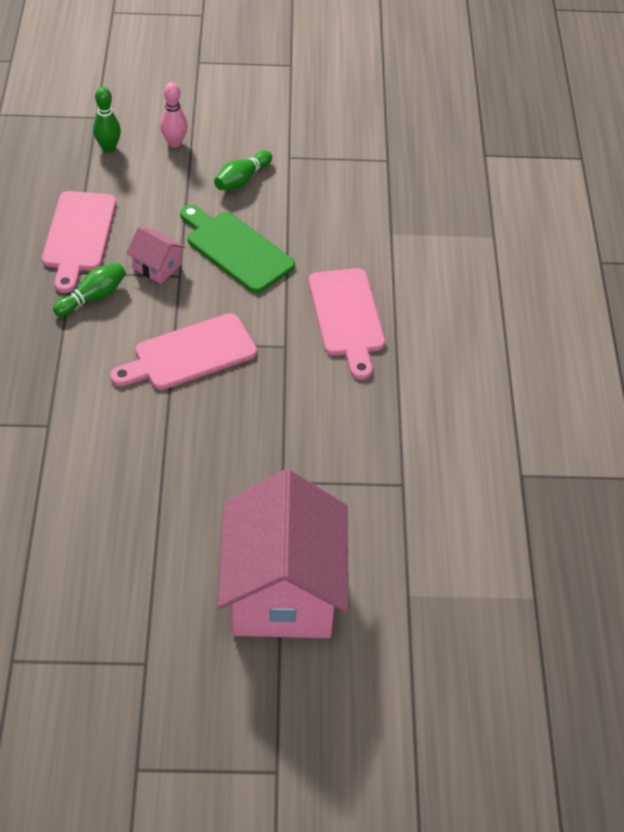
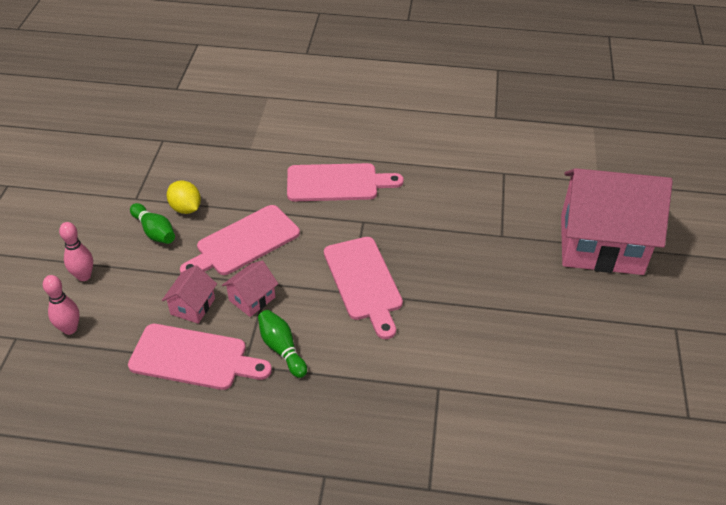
camera: 80 degrees left, 5 degrees down
(108, 148) = (70, 329): green bowling pin -> pink bowling pin
(143, 224) = (192, 306): none -> pink house
(236, 249) = (244, 242): green cutting board -> pink cutting board
(280, 197) = (186, 208): none -> yellow lemon

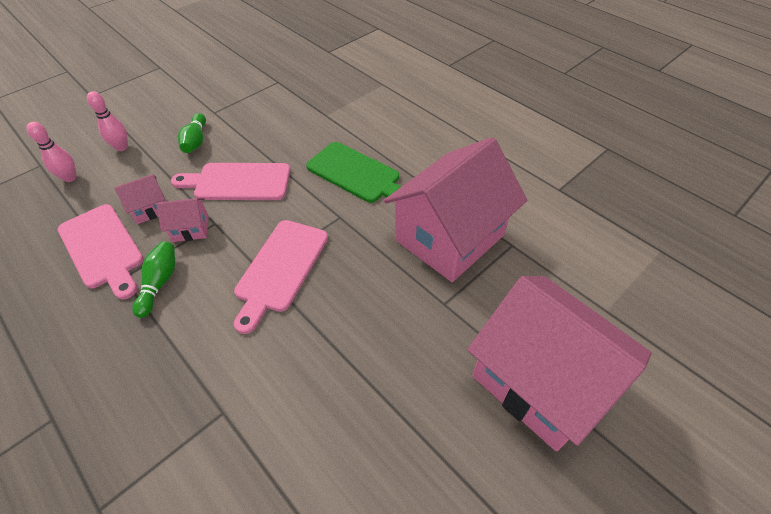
camera: 40 degrees right, 5 degrees up
(186, 208) = (233, 136): yellow lemon -> none
(337, 183) = (356, 174): pink cutting board -> green cutting board
(458, 191) = (449, 237): none -> pink house

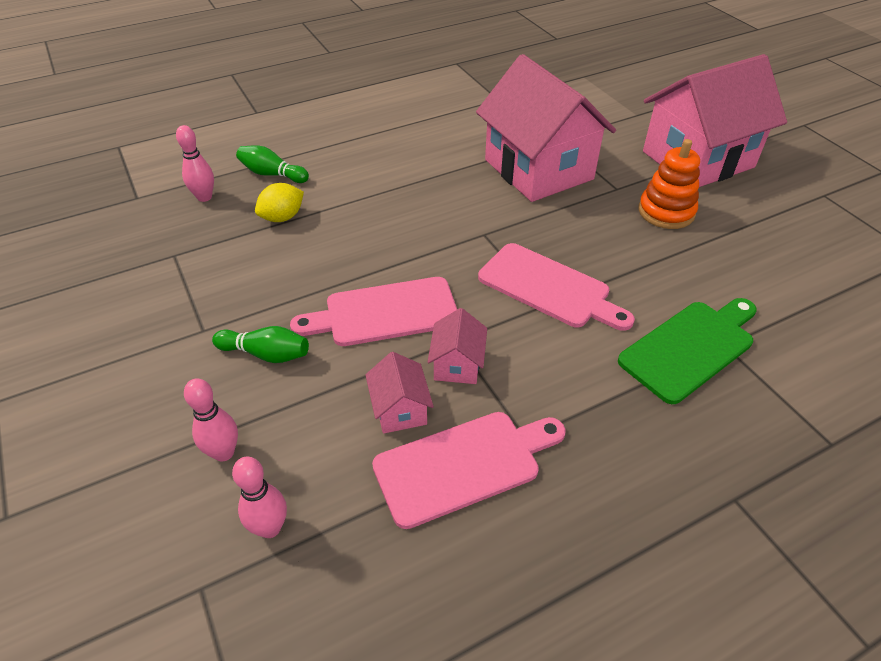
camera: 75 degrees left, 5 degrees down
(160, 283) = (545, 397): green bowling pin -> green bowling pin (272, 174)
(238, 182) = (385, 313): pink cutting board -> pink cutting board turned 60 degrees clockwise
(327, 111) = (282, 217): none -> yellow lemon
(338, 75) = (204, 197): none -> pink bowling pin
(356, 174) = (419, 212): green cutting board -> green cutting board (690, 348)
(419, 351) = (666, 212): none -> orange stacking toy

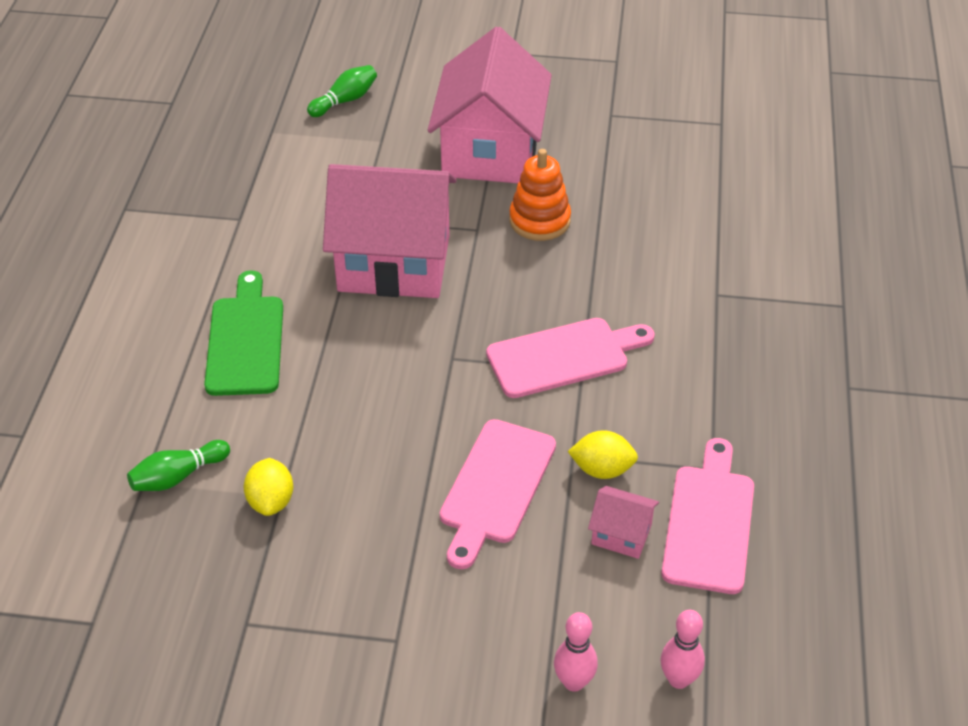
camera: 55 degrees left, 0 degrees up
(204, 197) = (160, 556): pink bowling pin -> none
(266, 354) = (474, 602): green bowling pin -> green bowling pin (345, 100)
(457, 364) = (602, 469): pink house -> yellow lemon
(690, 348) = (703, 315): green cutting board -> green cutting board (245, 340)

